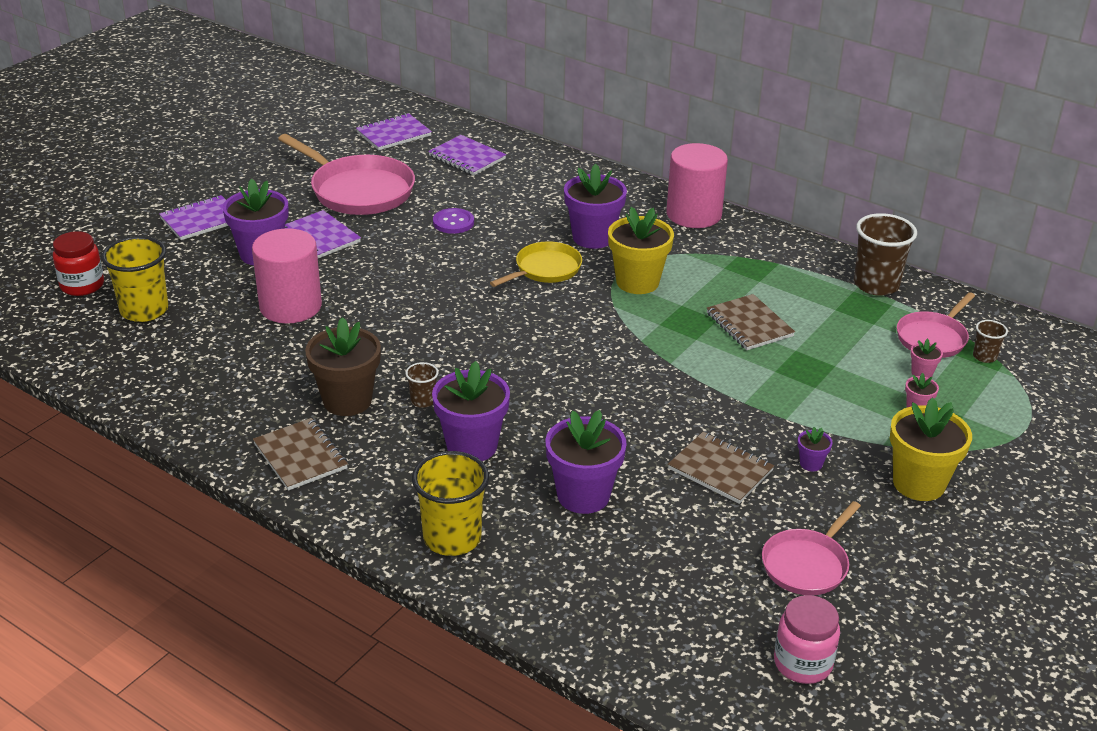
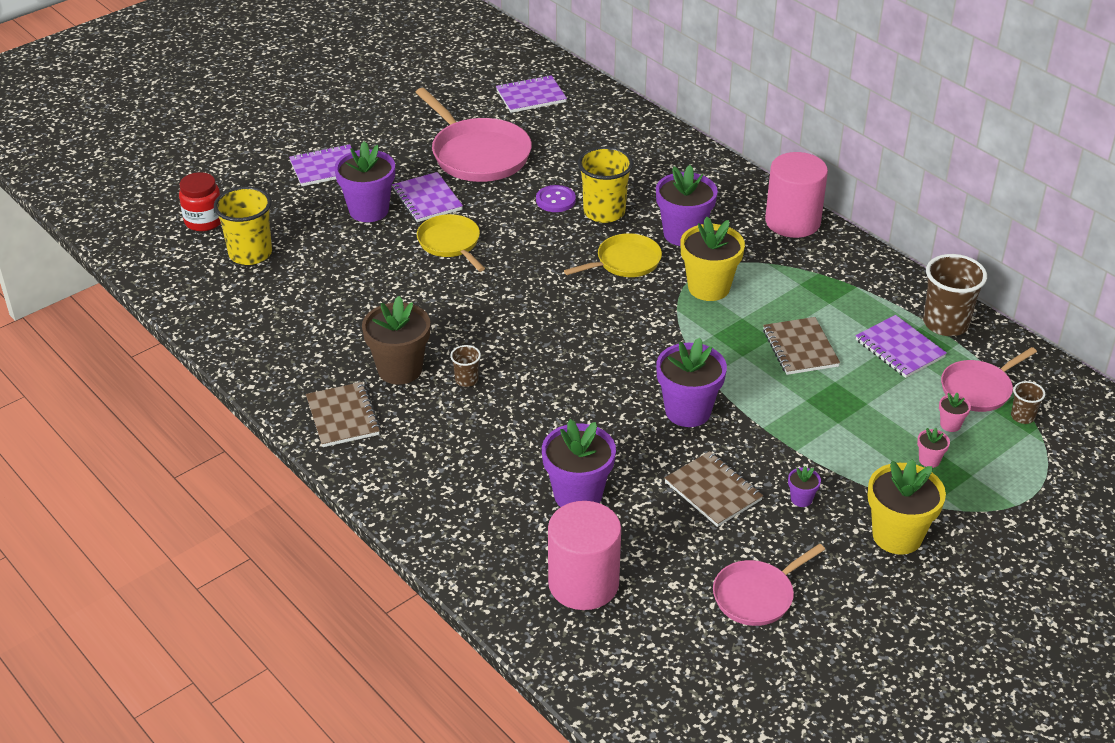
camera: 15 degrees right, 5 degrees up
(290, 306) = (379, 268): pink cylinder -> pink cylinder (583, 583)
(359, 274) = (450, 243): none -> yellow pan
(452, 538) = (448, 515): yellow cup -> yellow cup (604, 212)
(467, 157) = (592, 131): purple notebook -> purple notebook (899, 349)
(472, 446) = (495, 431): purple flower pot -> purple flower pot (688, 411)
(802, 663) = (714, 685): pink jar -> none

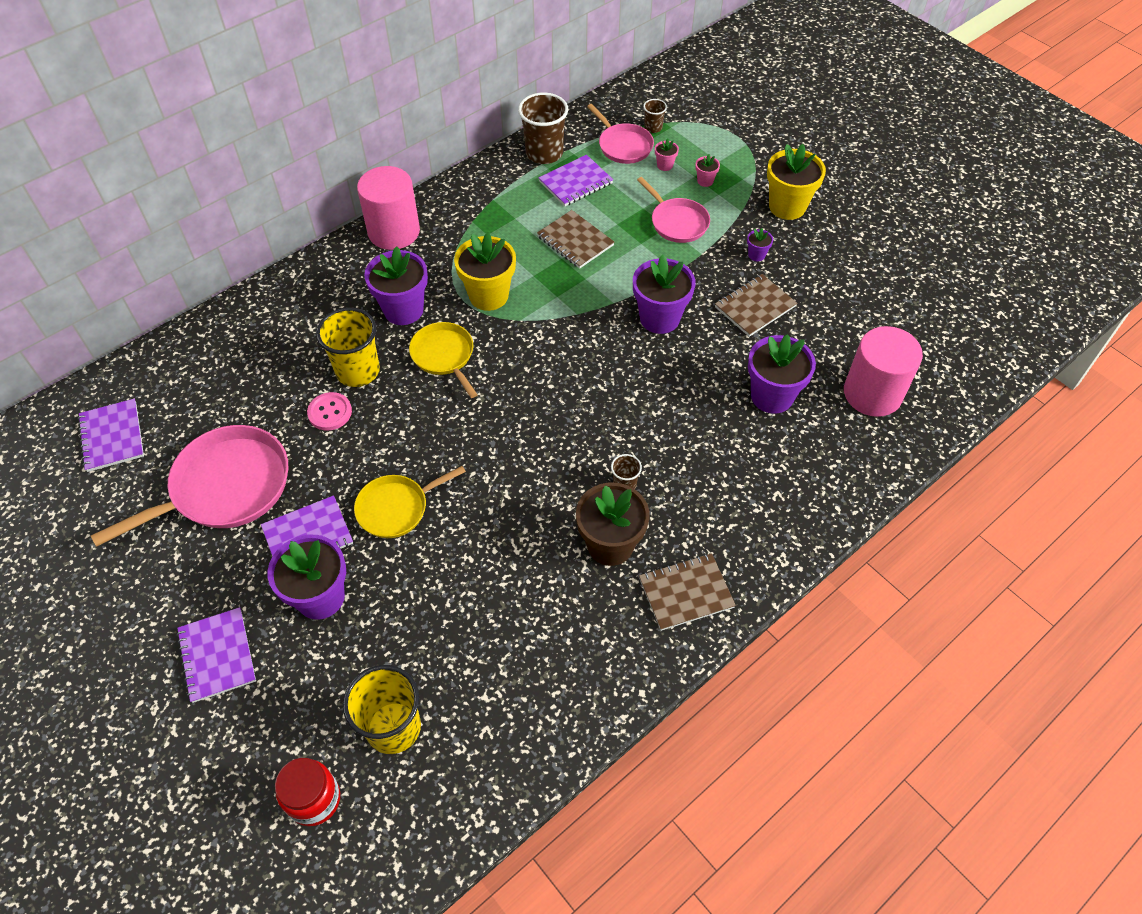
camera: 90 degrees left, 15 degrees up
(555, 200) = (330, 412): purple button -> pink button
(756, 595) = (862, 288): pink pan -> pink pan (677, 222)
(800, 348) = (575, 241): brown notebook -> brown notebook turned 60 degrees clockwise

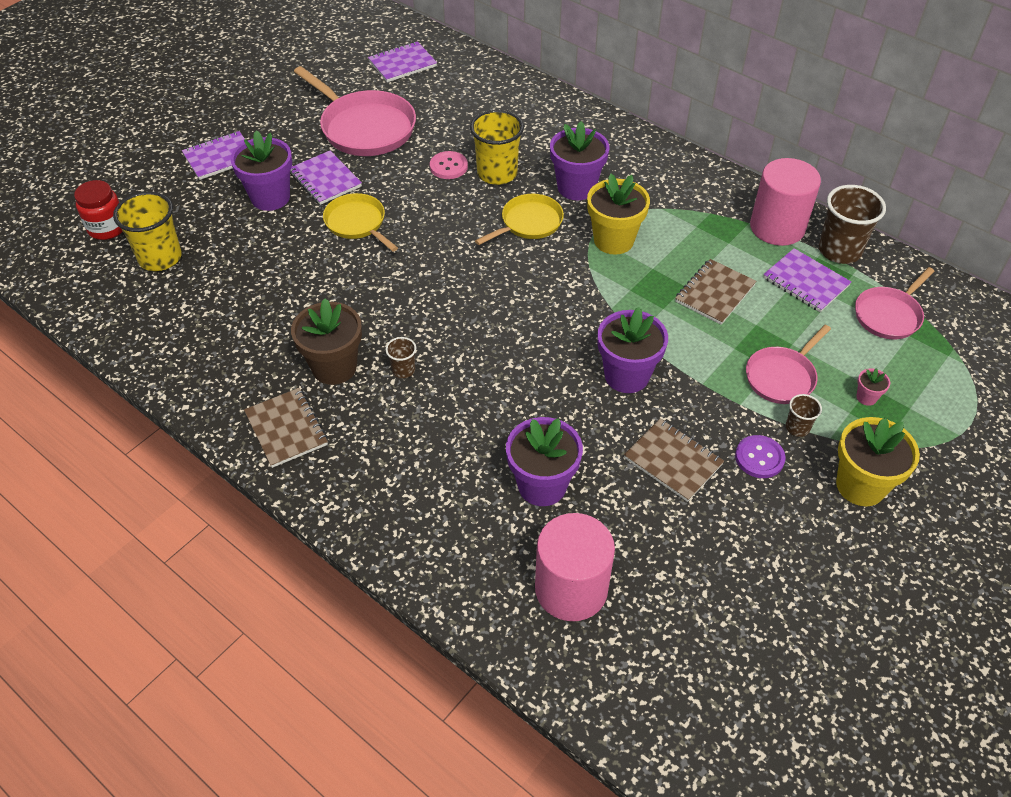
camera: 80 degrees right, 5 degrees down
(394, 231) = (673, 163): pink cylinder -> pink cylinder (777, 227)
(653, 128) = (937, 339): brown cup -> brown cup (797, 428)
(665, 165) = (874, 356): pink flower pot -> none
(756, 255) = (759, 458): purple flower pot -> purple button

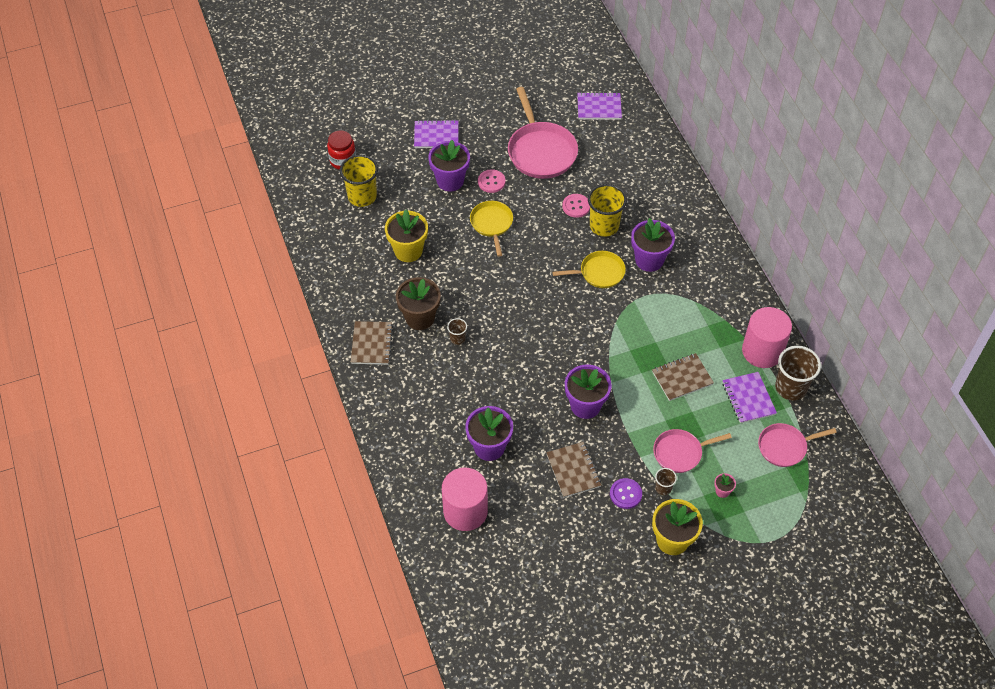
camera: 30 degrees right, 5 degrees up
(325, 179) = (491, 182): purple notebook -> pink button
(613, 240) = (645, 310): yellow flower pot -> yellow flower pot (408, 251)

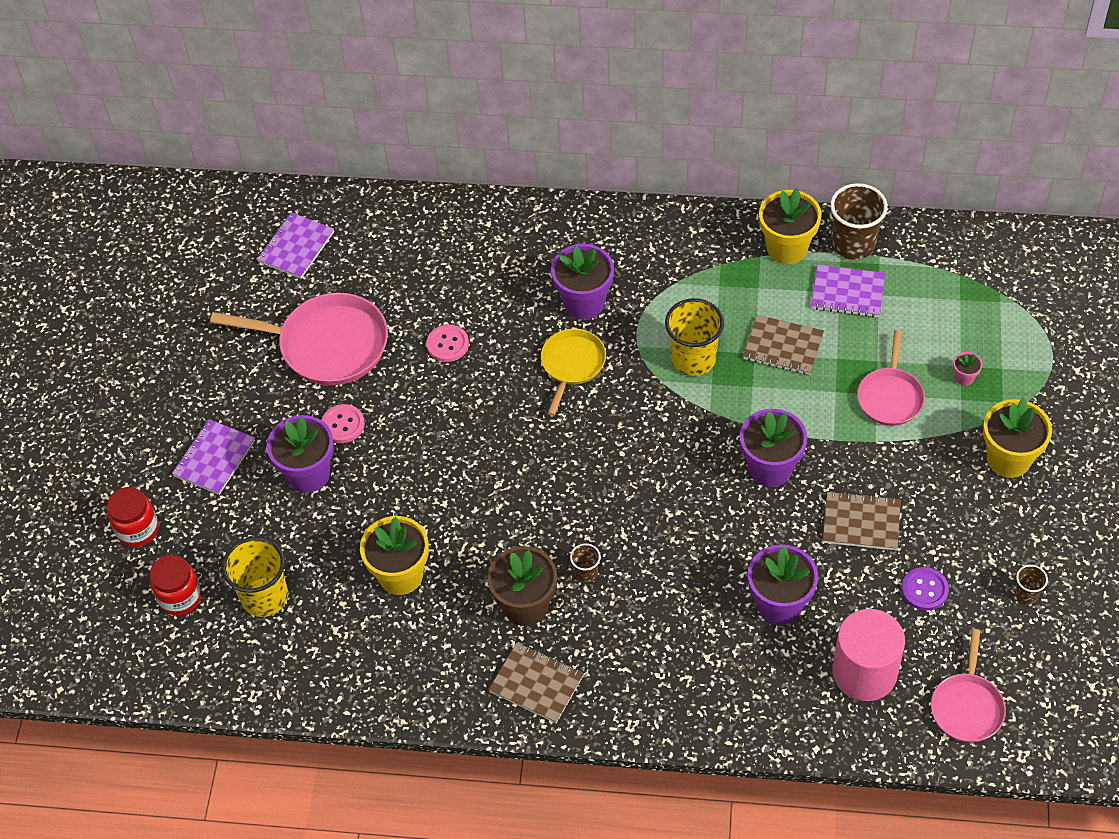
camera: 60 degrees left, 0 degrees up
(374, 124) = (138, 530): none -> red jar
(492, 224) = (417, 454): yellow pan -> none
(604, 226) = (499, 327): yellow cup -> yellow cup (693, 359)
(625, 494) = (922, 480): purple button -> purple button (924, 590)
(663, 488) = (932, 436): brown cup -> brown cup (1026, 594)
(682, 378) = (783, 347): brown notebook -> brown notebook turned 75 degrees counterclockwise
(762, 351) = (787, 248): pink cylinder -> yellow flower pot
(785, 447) = (932, 288): pink pan -> pink pan (967, 706)

